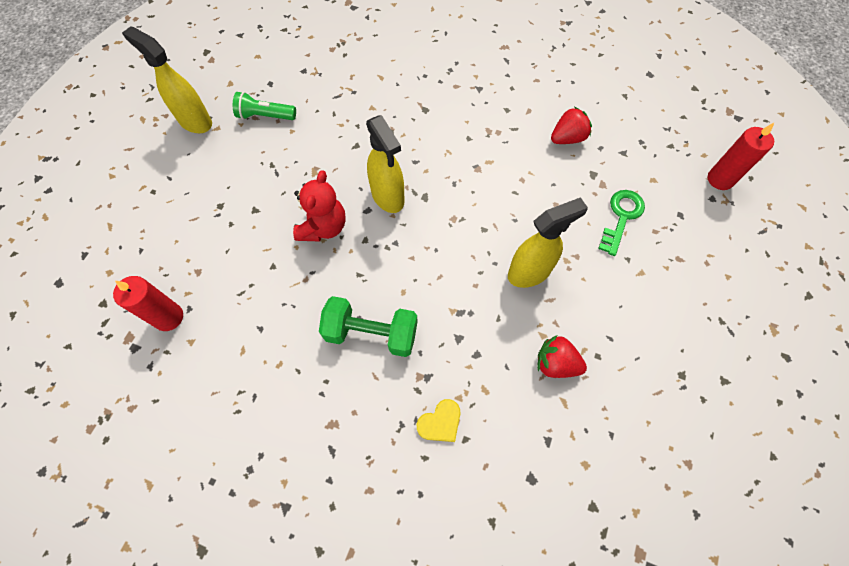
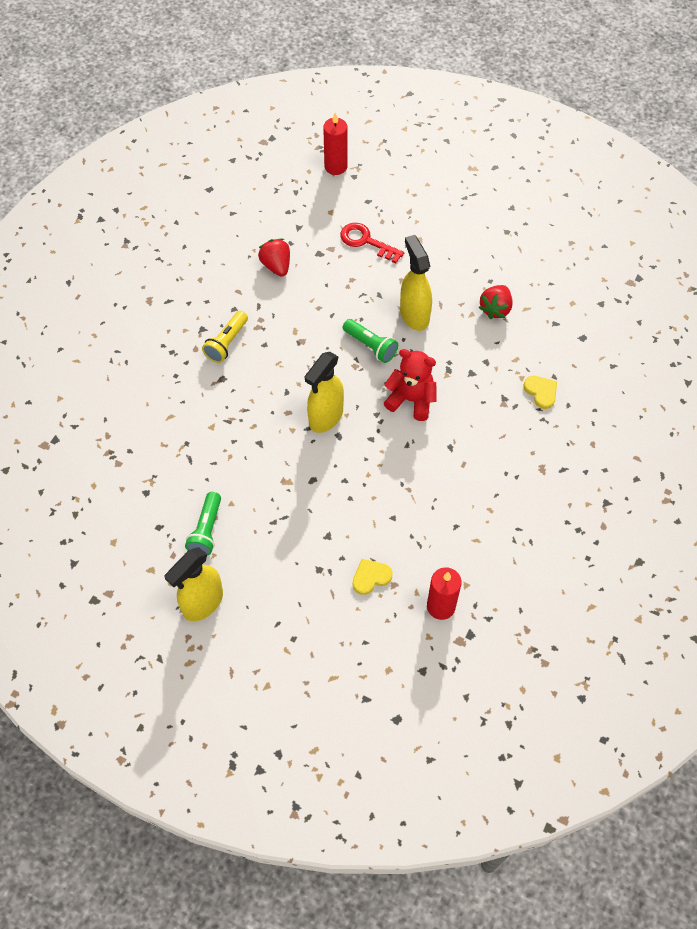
camera: 85 degrees left, 5 degrees down
(207, 250) = (371, 577): none -> yellow heart
(323, 227) = (354, 473): red teddy bear -> red teddy bear (411, 400)
(371, 333) = (464, 437): green dumbbell -> none
(388, 197) = (325, 417): yellow spray bottle -> yellow spray bottle turned 150 degrees clockwise
(466, 108) = (227, 343): none -> yellow flashlight
(480, 231) = (370, 346): none -> green flashlight
(621, 217) = (366, 241): green key -> red key

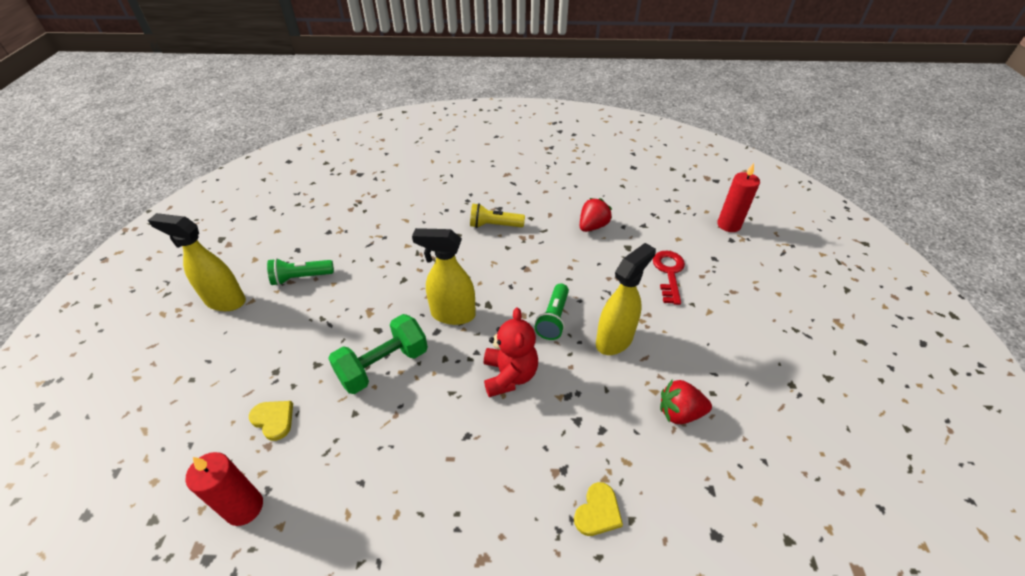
camera: 65 degrees right, 15 degrees down
(355, 485) = (383, 365): none -> green dumbbell

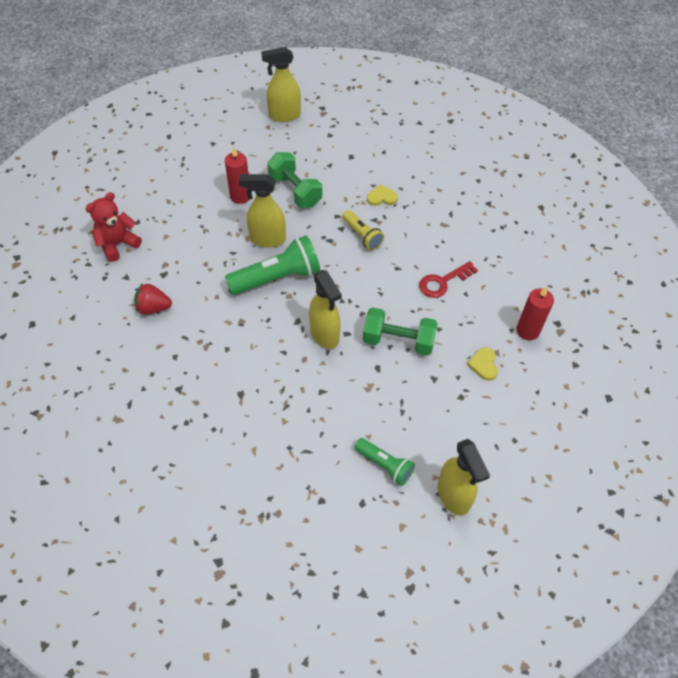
camera: 130 degrees left, 10 degrees up
(494, 225) = (206, 375): yellow flashlight -> yellow flashlight (362, 235)
(509, 375) = (342, 273): red teddy bear -> red teddy bear (117, 244)
(553, 318) = (277, 278): green flashlight -> green flashlight, size x1.74
(669, 273) = (176, 239): red key -> red key (443, 282)
(679, 412) = (295, 191): red strawberry -> green dumbbell
(728, 225) = (85, 227): red candle -> red candle (240, 196)
(869, 502) = (284, 115): none -> yellow spray bottle

